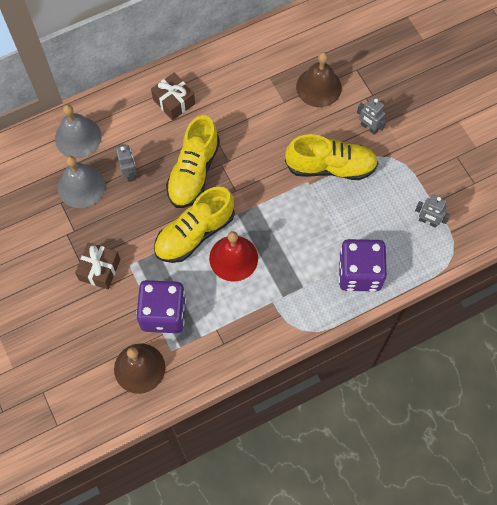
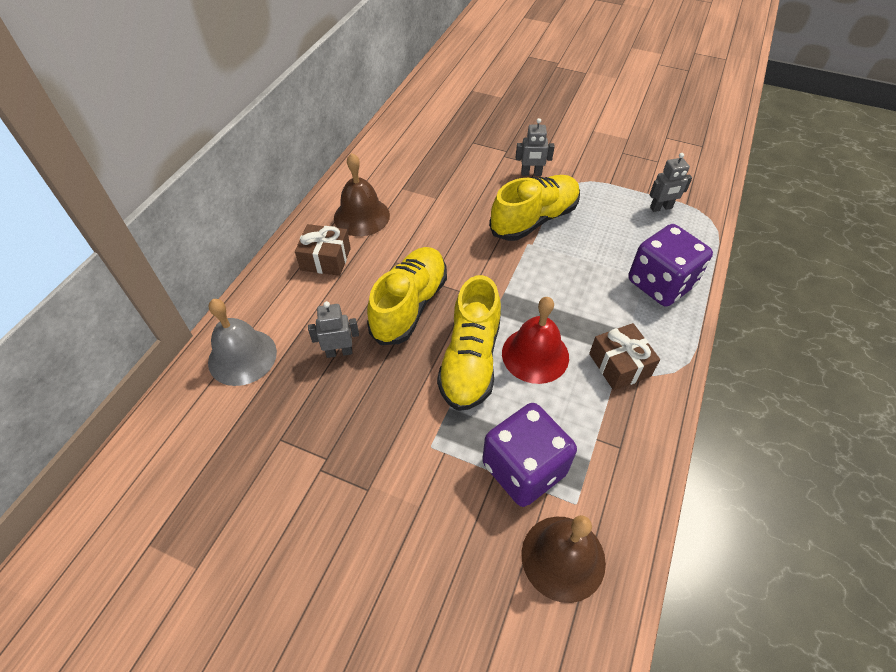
camera: 40 degrees left, 15 degrees down
(81, 186) = (291, 403): grey bell -> none
(99, 269) = (400, 479): brown gift -> brown gift (619, 365)
(129, 173) = (339, 352): grey robot -> grey robot turned 45 degrees counterclockwise
(193, 172) = (409, 305): yellow shoe -> yellow shoe turned 135 degrees counterclockwise
(318, 87) = (455, 170): brown bell -> brown bell (361, 216)

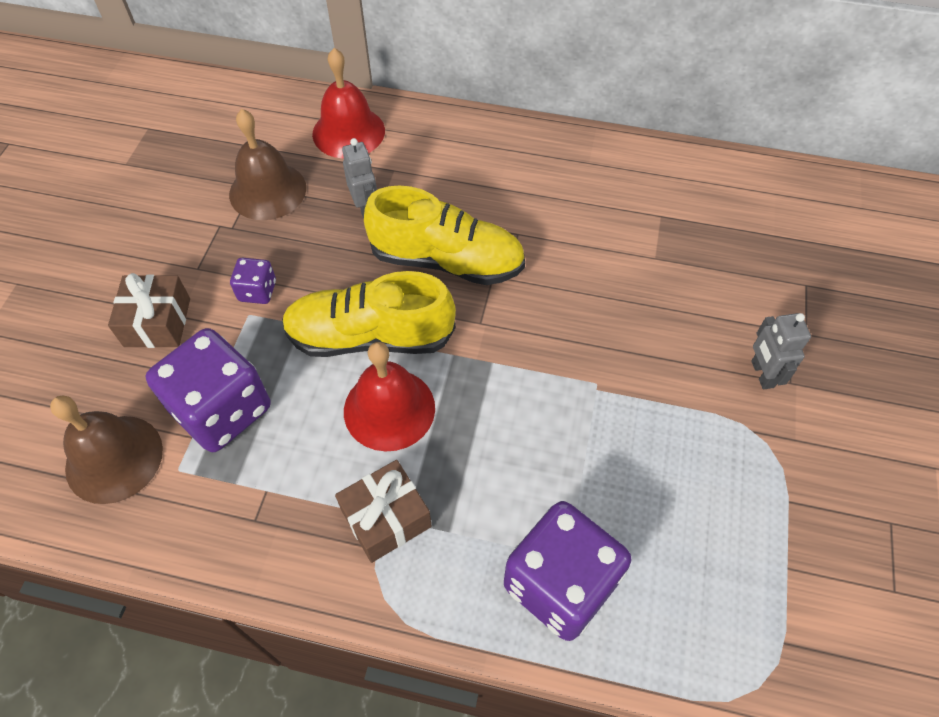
camera: 80 degrees right, 5 degrees up
(242, 357) = (348, 132): grey bell -> red bell
(325, 259) = (503, 166): brown gift -> brown gift (157, 322)
(361, 216) = (589, 184): brown bell -> brown bell (267, 191)
(407, 438) = (257, 291): none -> purple dice
(534, 219) = (651, 387): yellow shoe -> none
(661, 208) = (753, 591): grey robot -> none

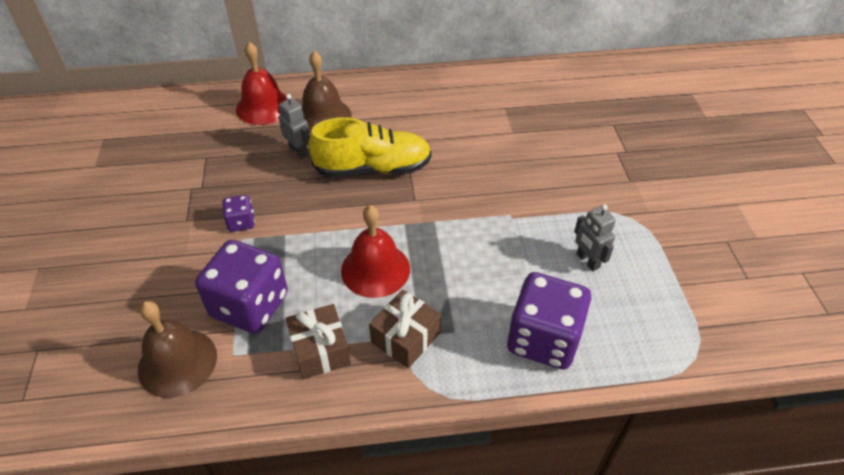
camera: 20 degrees left, 10 degrees down
(157, 322) = (171, 263): brown gift -> brown gift (320, 350)
(267, 191) = (219, 157): brown bell -> brown bell (323, 116)
(370, 337) = (340, 229): yellow shoe -> none
(762, 374) = (611, 181): grey robot -> grey robot (587, 261)

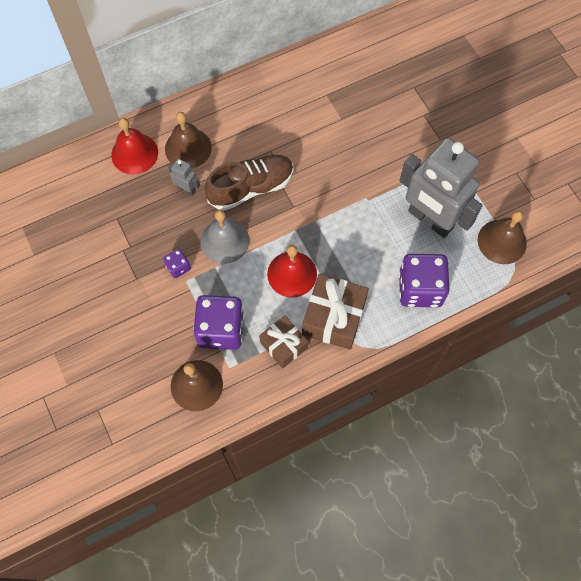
camera: 20 degrees left, 20 degrees up
(312, 211) = (224, 241): none -> grey bell
(373, 168) = (251, 188): yellow shoe -> brown shoe
(405, 337) = (333, 317): brown gift -> brown gift, size x1.55
(587, 261) = (430, 220): grey robot -> grey robot, size x2.48
(685, 315) = (502, 241): none -> brown bell

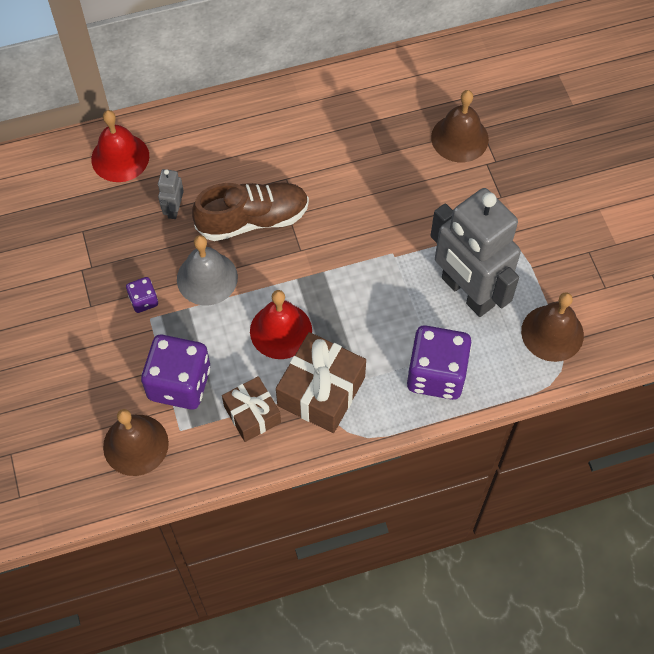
camera: 10 degrees right, 5 degrees down
(186, 189) = (174, 209): grey robot -> grey robot turned 120 degrees counterclockwise
(188, 148) = (186, 160): brown bell -> brown bell (459, 138)

